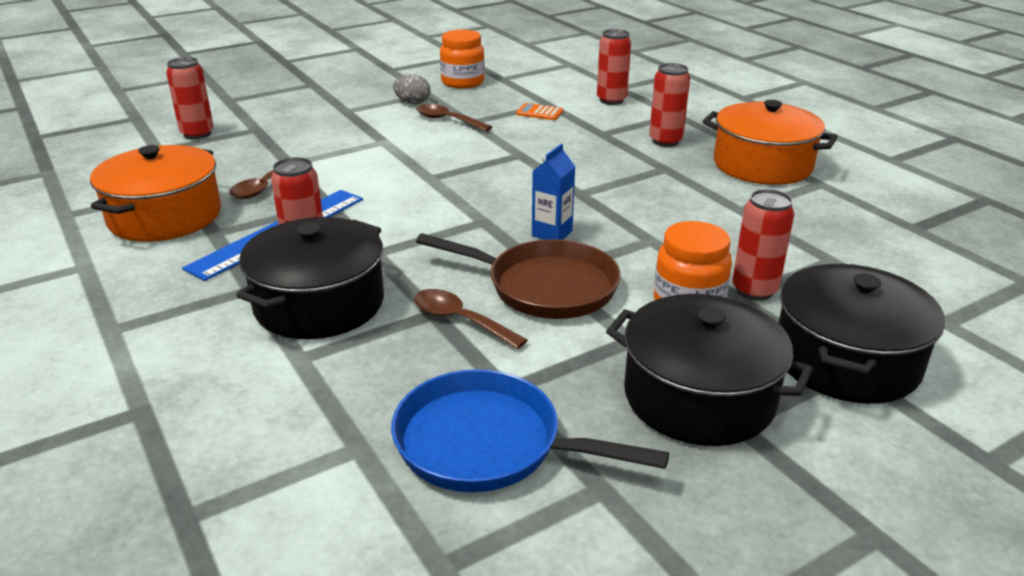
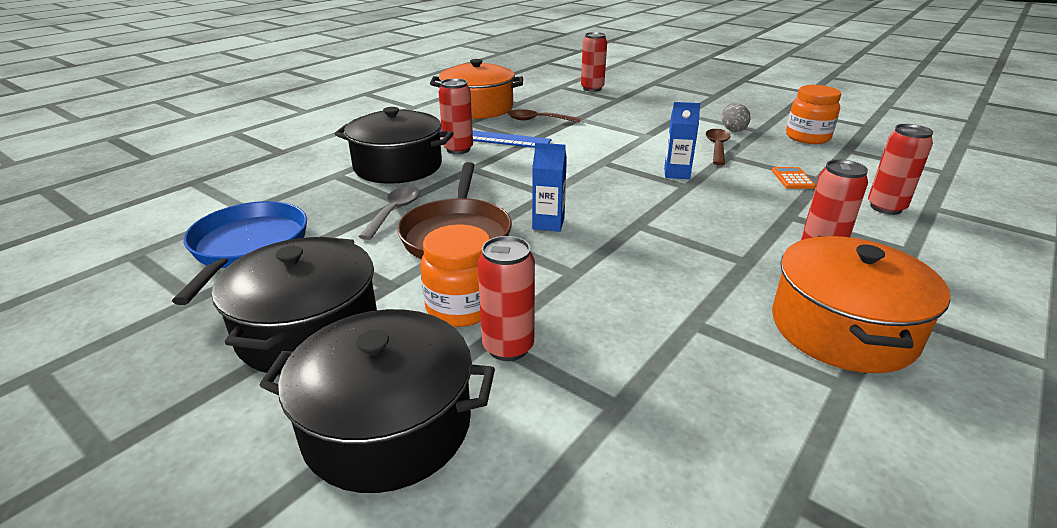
camera: 70 degrees right, 0 degrees up
(460, 320) = (394, 212): brown spoon -> grey spoon
(490, 152) = (676, 173): none -> blue carton

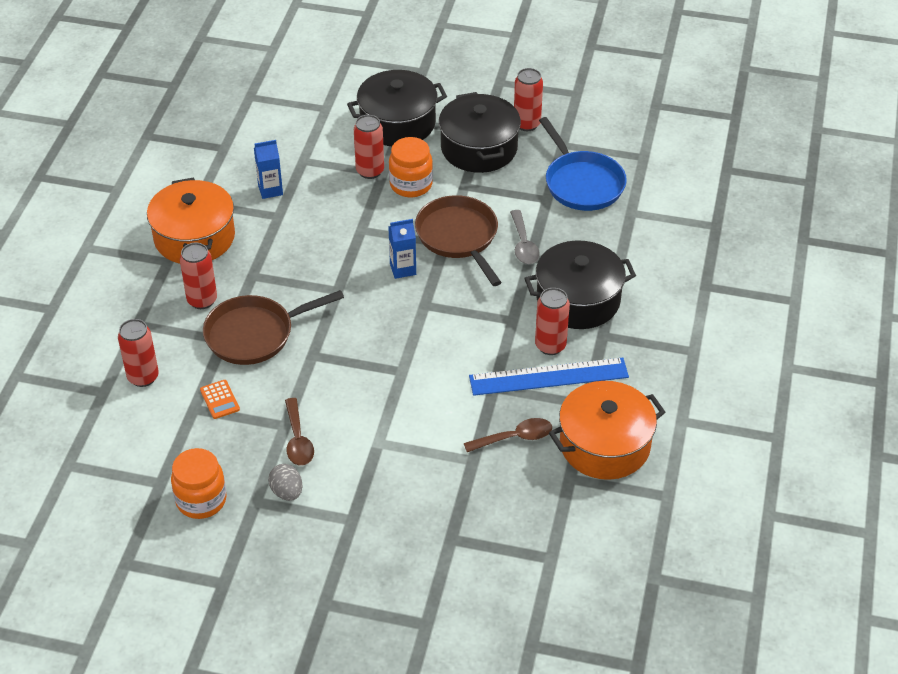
camera: 155 degrees right, 15 degrees up
(592, 89) = (502, 565): red can -> red can (527, 124)
(676, 173) = (326, 373): blue carton -> blue carton (270, 190)
(749, 211) = (255, 334): none -> brown pan

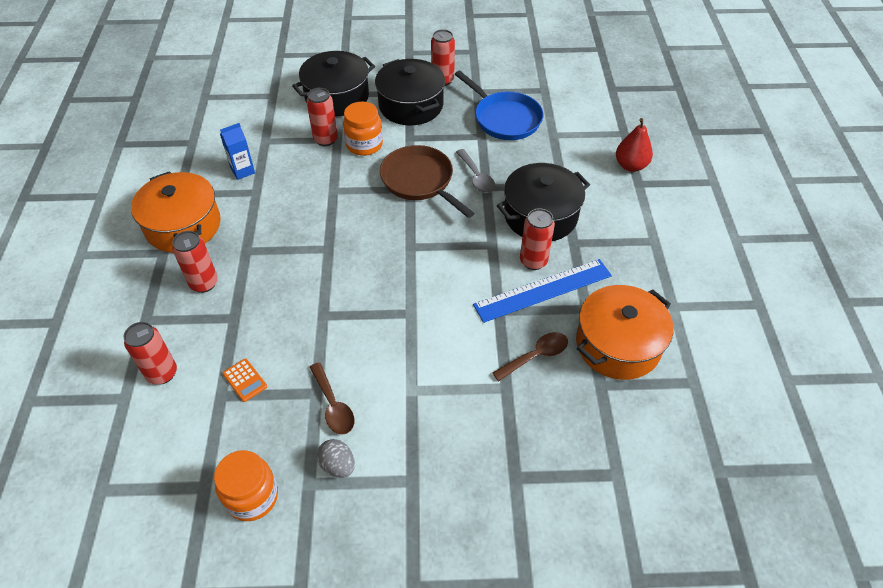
camera: 15 degrees left, 5 degrees up
(255, 334) = (263, 306): brown pan -> none
(403, 269) = (381, 218): blue carton -> none
(706, 264) = (630, 165): none -> red pear

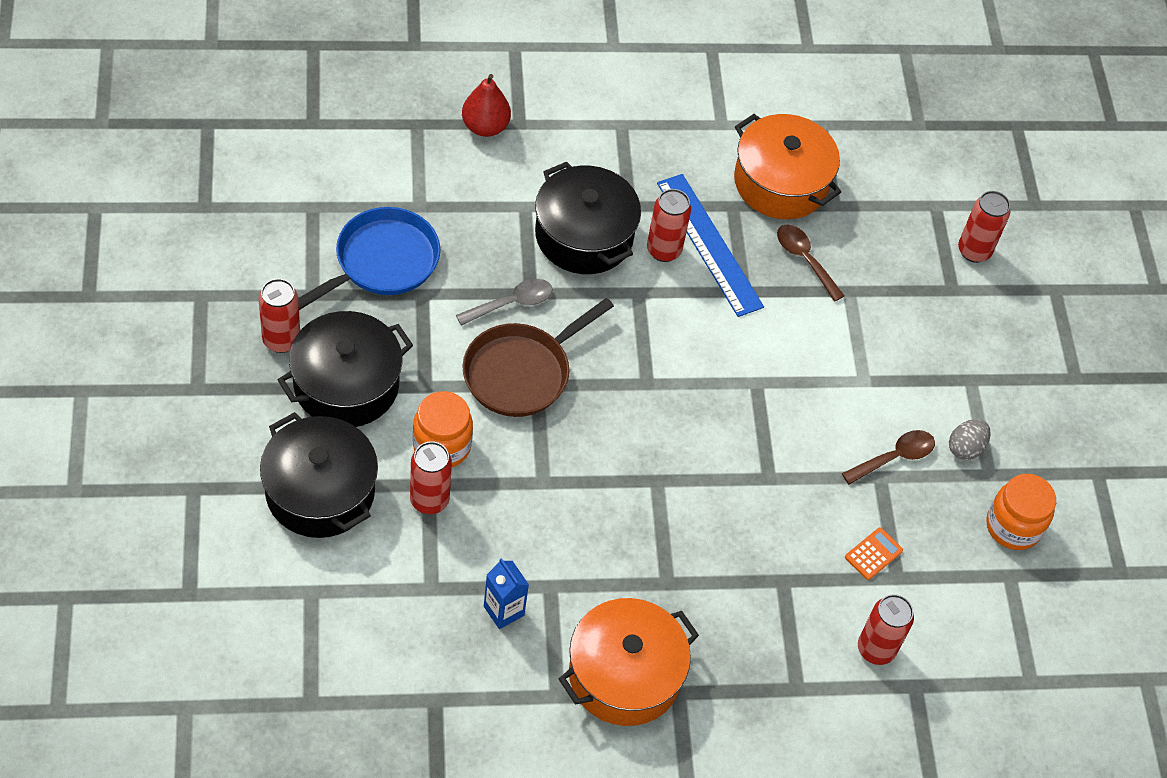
camera: 100 degrees left, 5 degrees up
(204, 283) = (730, 626): red can -> red can (974, 251)

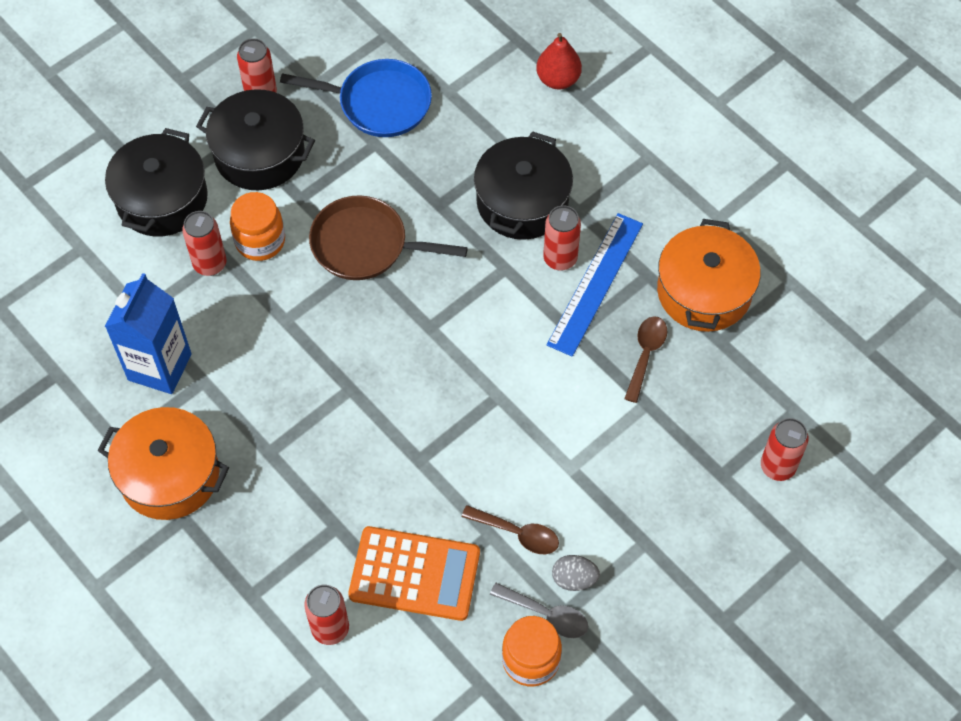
camera: 60 degrees right, 5 degrees up
(503, 611) = (159, 367): blue carton -> blue carton, size x1.87
(511, 303) = (419, 199): grey spoon -> grey spoon (546, 614)
(873, 554) = (414, 574): orange calculator -> orange calculator, size x2.41

